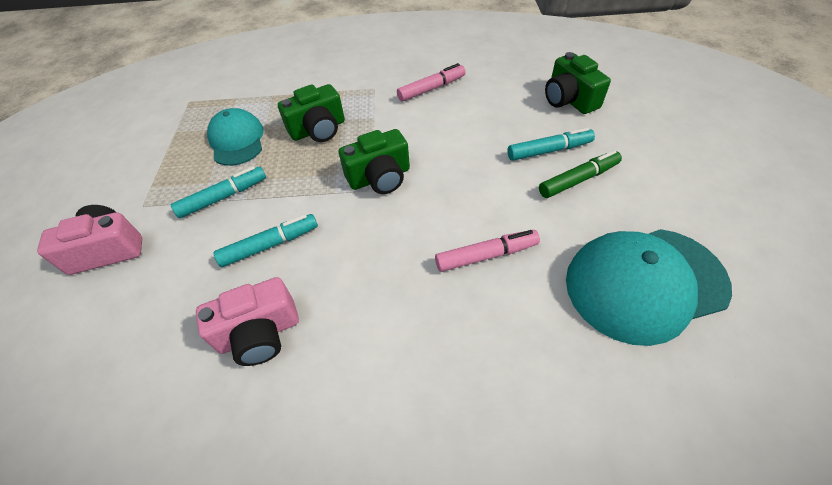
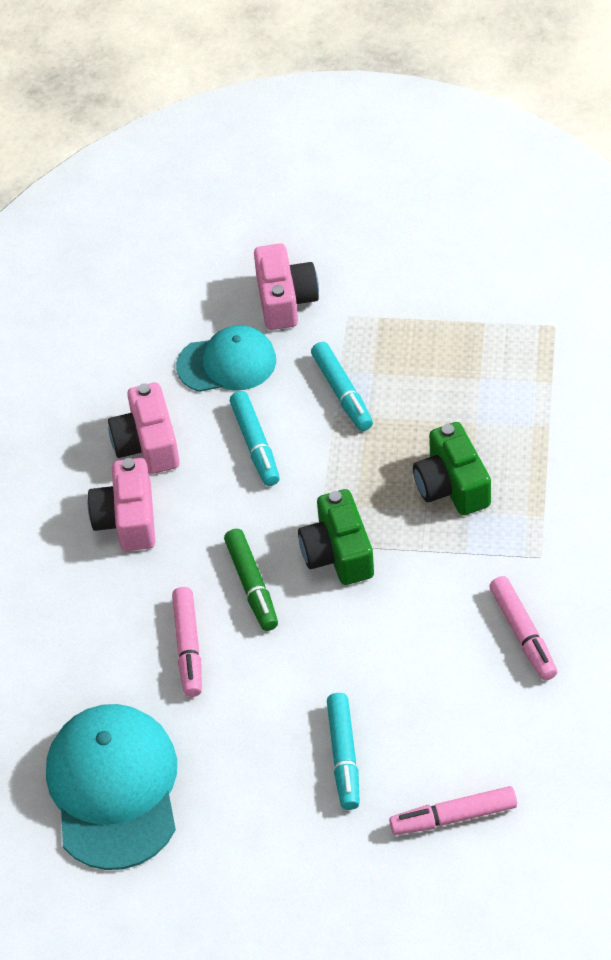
camera: 100 degrees right, 0 degrees up
(237, 140) = (449, 394): turquoise cap -> turquoise cap (227, 363)
(353, 333) = (127, 519): none -> pink camera
(569, 100) = (454, 817): green camera -> pink marker
(578, 180) = (280, 774): green marker -> green marker (252, 585)

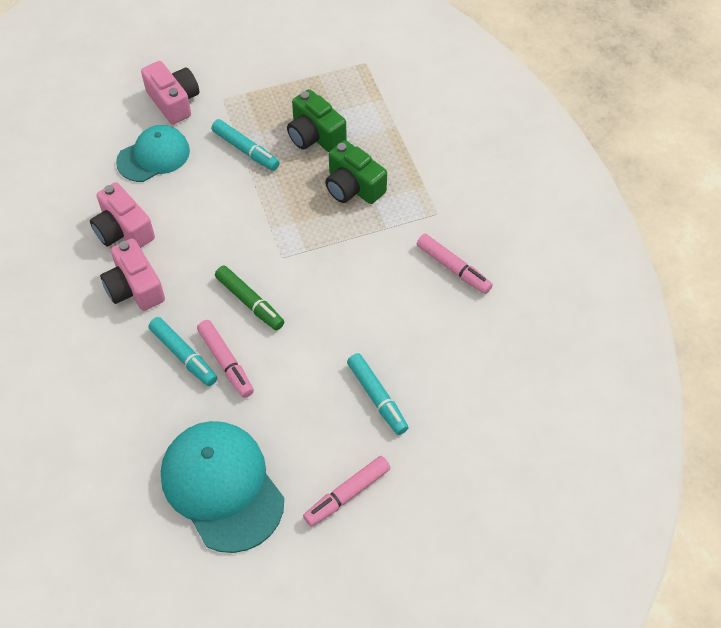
camera: 30 degrees left, 5 degrees up
(255, 444) = (202, 204): turquoise marker -> turquoise marker (183, 355)
(338, 553) = (299, 258): green camera -> green camera (315, 135)
(454, 817) = (475, 410): pink marker -> pink marker (347, 494)

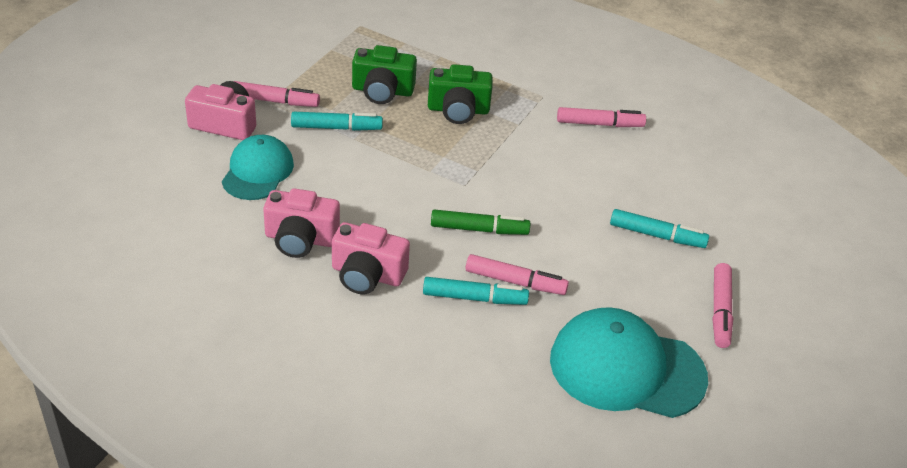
camera: 45 degrees left, 15 degrees down
(228, 100) = (275, 101): none -> pink marker

